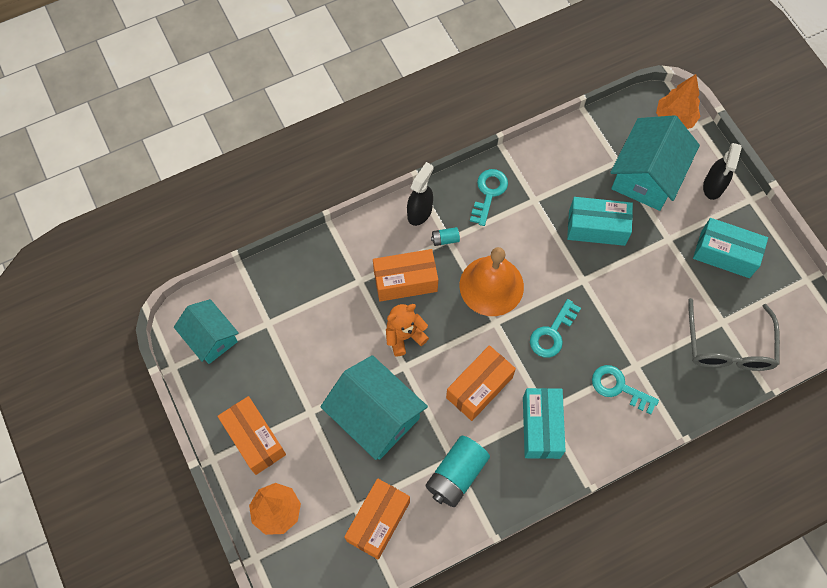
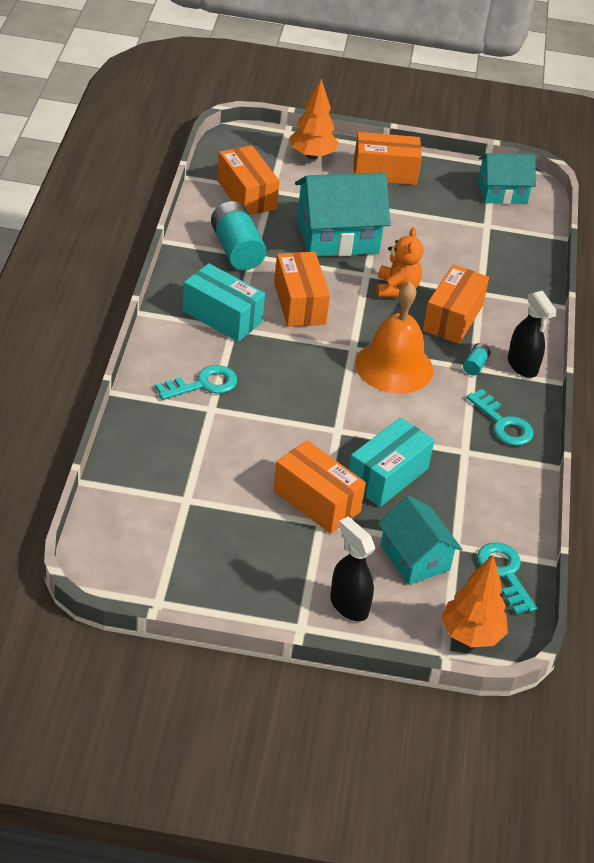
camera: 120 degrees right, 25 degrees down
(552, 333) = (303, 375): turquoise key -> turquoise key (504, 573)
(647, 175) = (415, 557): turquoise house -> turquoise house, size x0.64
(654, 252) = (316, 501): none -> orange box
(725, 254) = (257, 555): turquoise box -> none
(728, 345) = (158, 486): grey glasses -> none

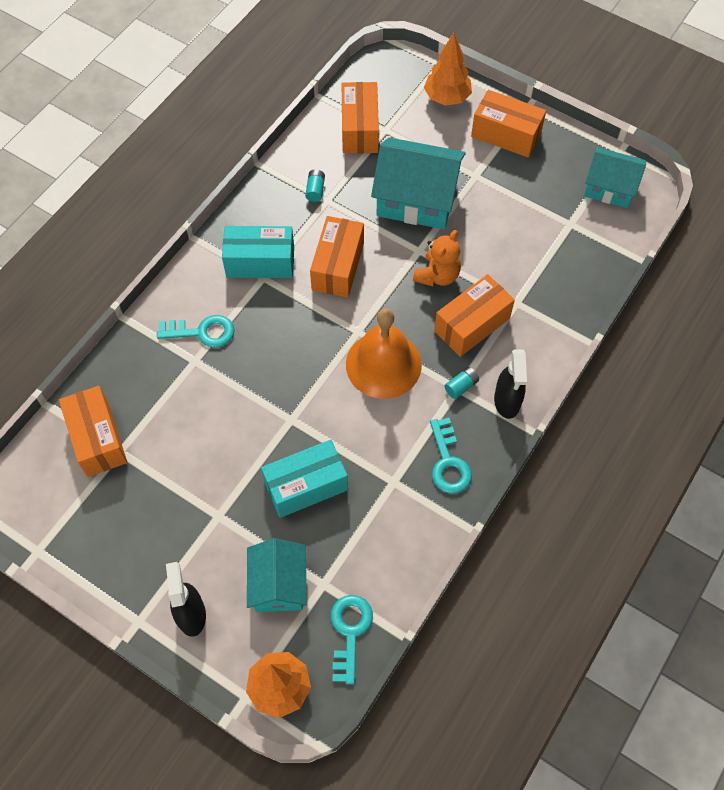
camera: 30 degrees right, 20 degrees up
(222, 317) = (260, 262): turquoise box -> turquoise box turned 60 degrees counterclockwise
(236, 250) = (315, 190): turquoise battery -> turquoise battery, size x0.45
(316, 501) = (228, 492): orange box -> orange box (98, 439)

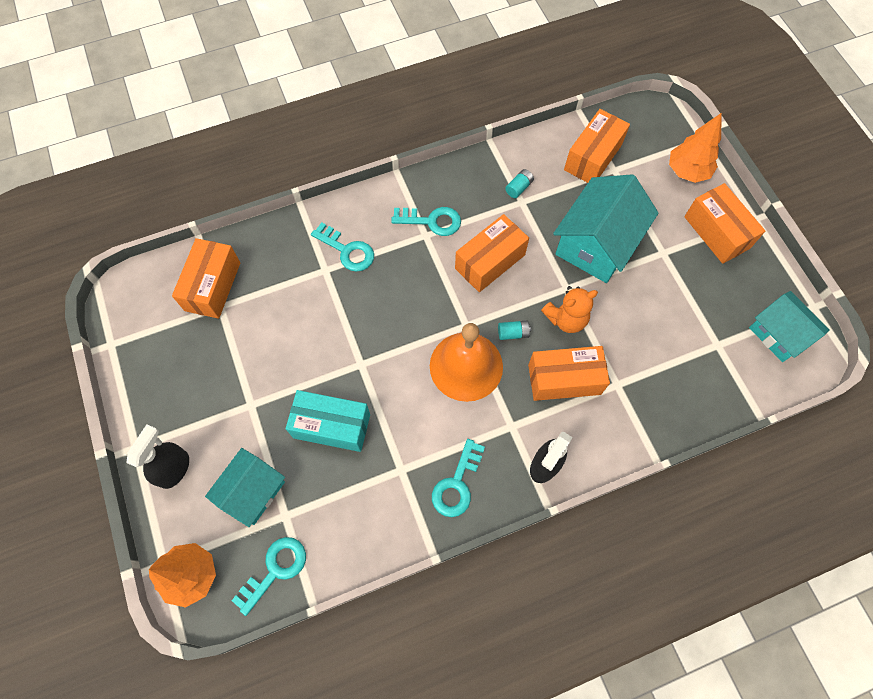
camera: 35 degrees right, 5 degrees up
(260, 262) = (432, 221): turquoise box -> turquoise key
(416, 199) = (596, 244): turquoise house -> turquoise house turned 75 degrees clockwise
(461, 386) = (515, 426): turquoise battery -> turquoise battery (513, 333)

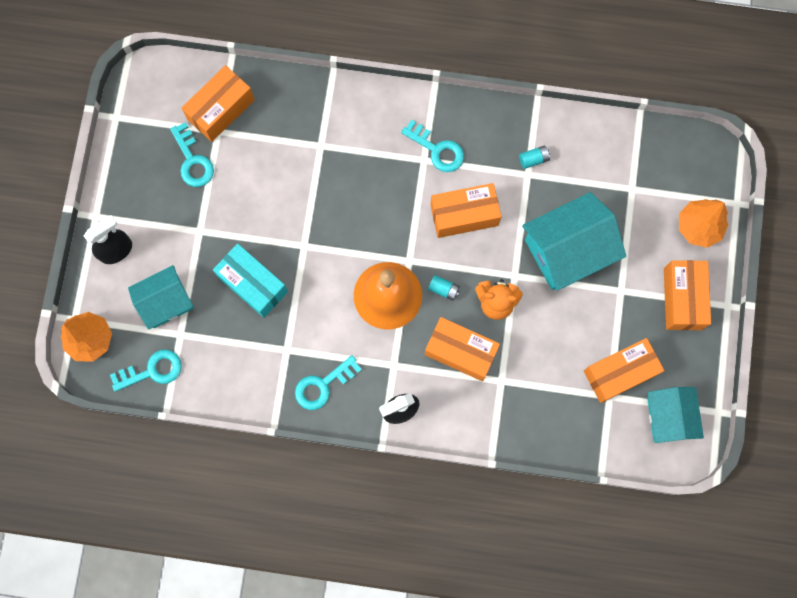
camera: 30 degrees right, 10 degrees up
(347, 251) = (349, 138): turquoise key -> turquoise key (193, 161)
(592, 157) = (620, 166): orange box -> orange box (619, 372)

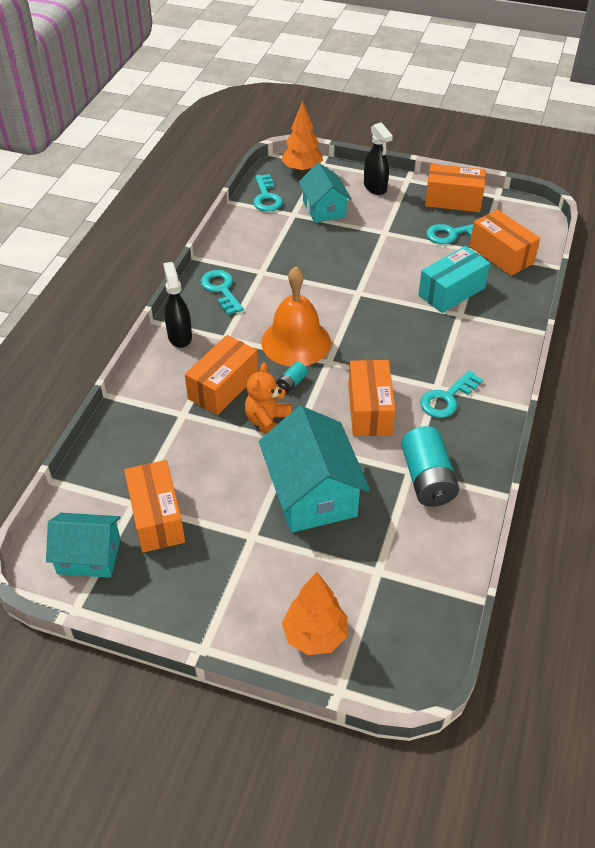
camera: 100 degrees right, 30 degrees down
(253, 284) = (328, 258): turquoise box -> turquoise box (451, 291)
(533, 159) = (427, 479): turquoise battery -> turquoise battery, size x2.20
(682, 299) = (226, 598): orange box -> orange box (453, 200)

